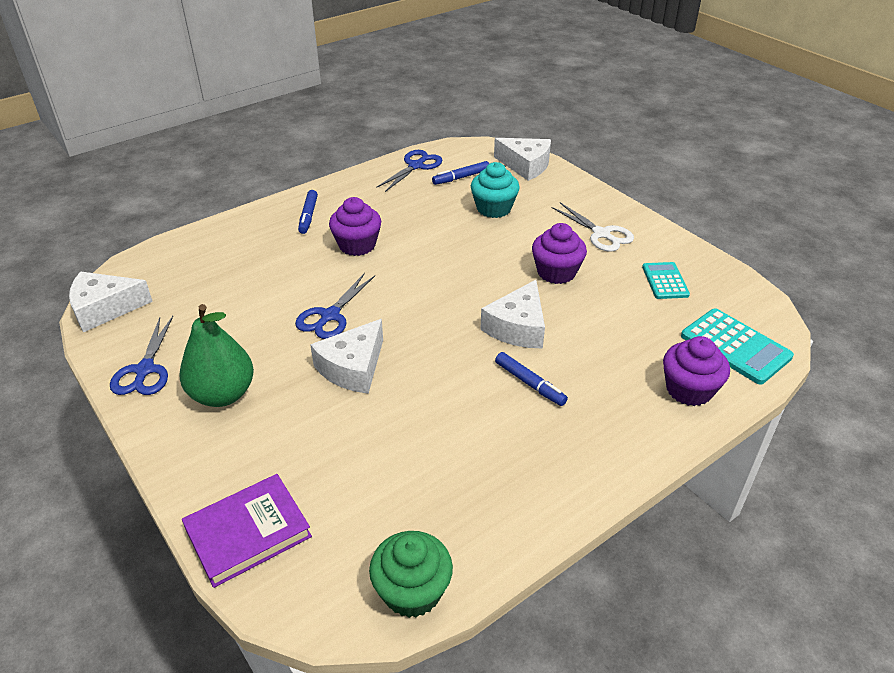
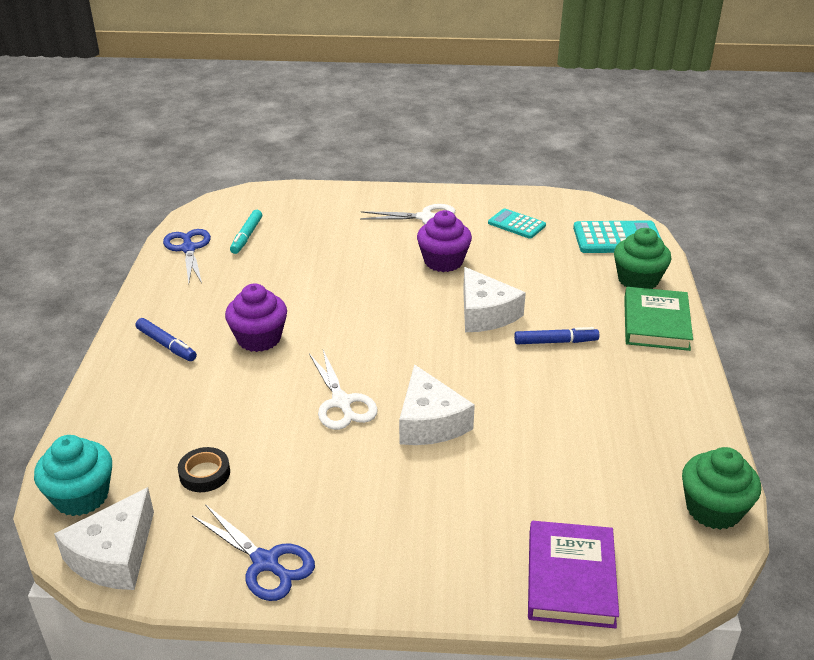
camera: 50 degrees left, 5 degrees down
(203, 300) = (204, 473): none -> black tape
(223, 394) = (370, 520): green pear -> none
(330, 316) = (341, 402): blue scissors -> white scissors
(461, 177) = (247, 236): blue marker -> turquoise marker
(494, 208) = (317, 244): turquoise cupcake -> turquoise cupcake (81, 496)
(525, 165) = (283, 199): white cheese -> none
(637, 432) = (656, 323): none -> green book
(689, 389) = (638, 280): purple cupcake -> green cupcake

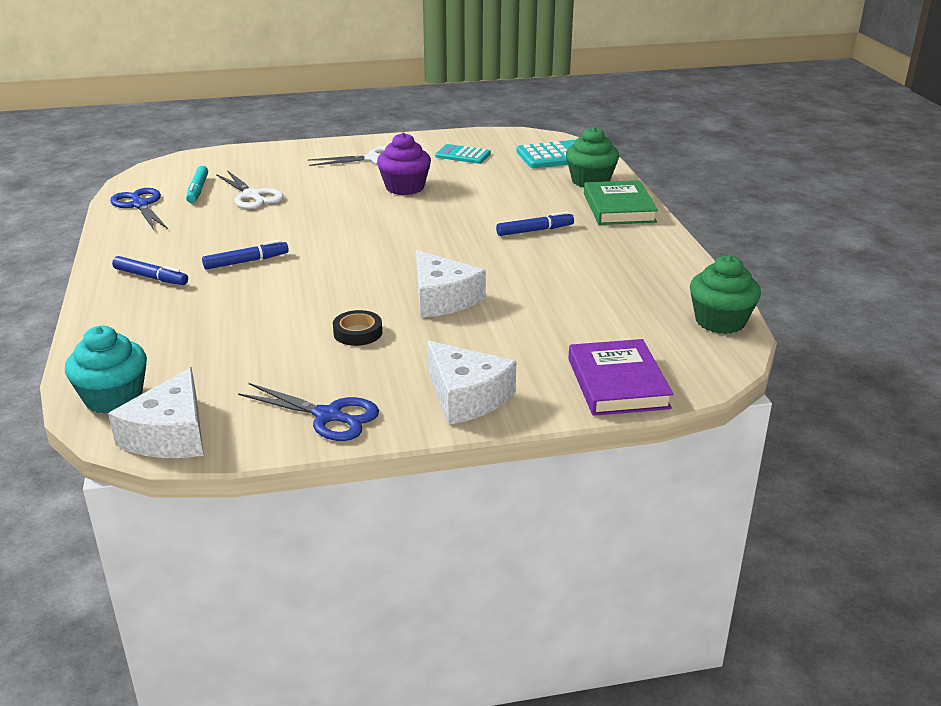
camera: 15 degrees left, 5 degrees down
(204, 473) = (236, 363): black tape -> black tape (358, 333)
(259, 338) = (246, 261): purple cupcake -> blue marker
(341, 402) = (351, 296): white scissors -> white scissors (252, 196)
(485, 313) = (461, 219): white cheese -> white cheese (466, 397)

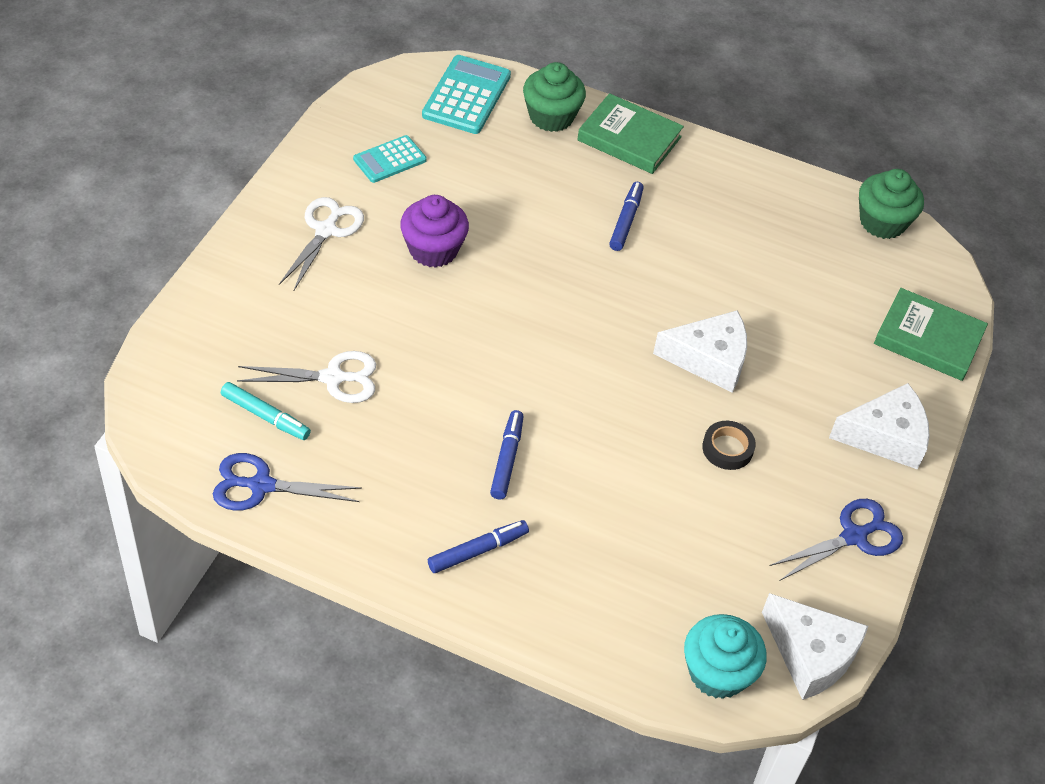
camera: 60 degrees left, 20 degrees up
(617, 383) = (928, 339): purple book -> green book

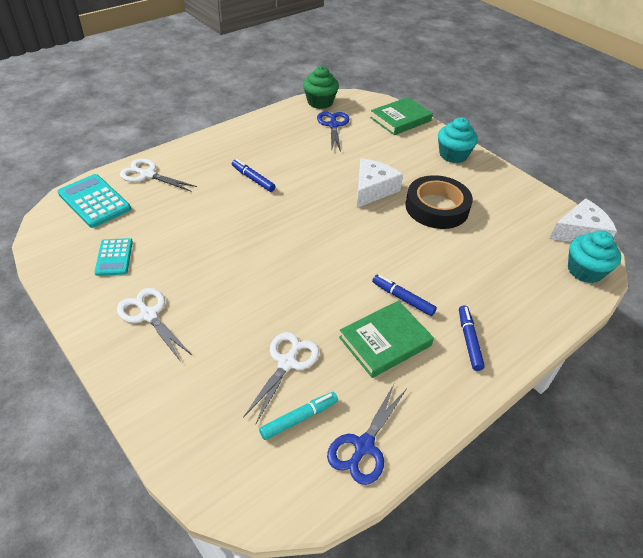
camera: 60 degrees left, 5 degrees down
(433, 250) = (211, 266): purple cupcake -> none
(551, 116) = (147, 175): green cupcake -> white scissors
(629, 138) = (193, 154): green book -> green book (385, 341)
(727, 448) = (437, 207): black tape -> black tape, size x2.10
(854, 536) = (510, 189): blue scissors -> blue scissors (333, 125)
(885, 436) = (453, 155): white cheese -> turquoise cupcake

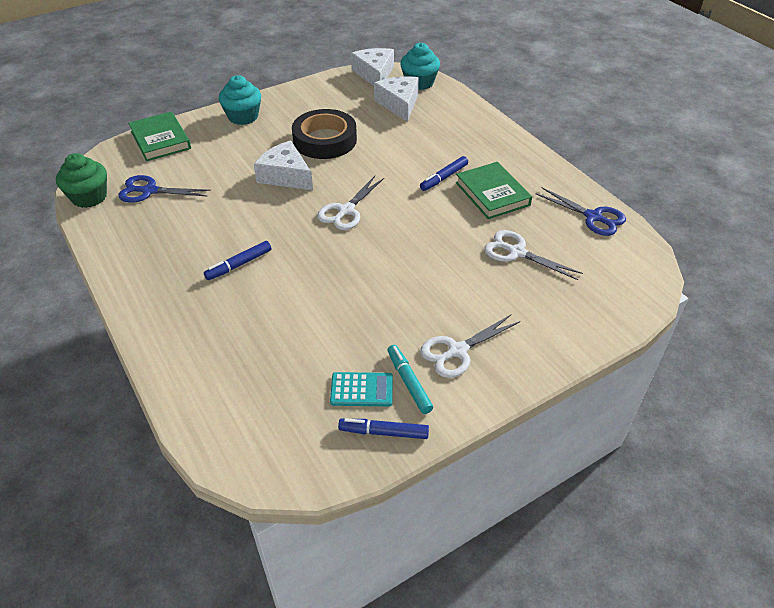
camera: 80 degrees left, 0 degrees up
(94, 201) = (242, 423): turquoise calculator -> none
(147, 175) = (196, 368): white scissors -> white scissors (346, 211)
(299, 418) = (572, 249): turquoise marker -> turquoise marker (409, 382)
(469, 340) = (491, 151): blue marker -> blue marker (383, 432)
(529, 256) = (399, 104): none -> white cheese

